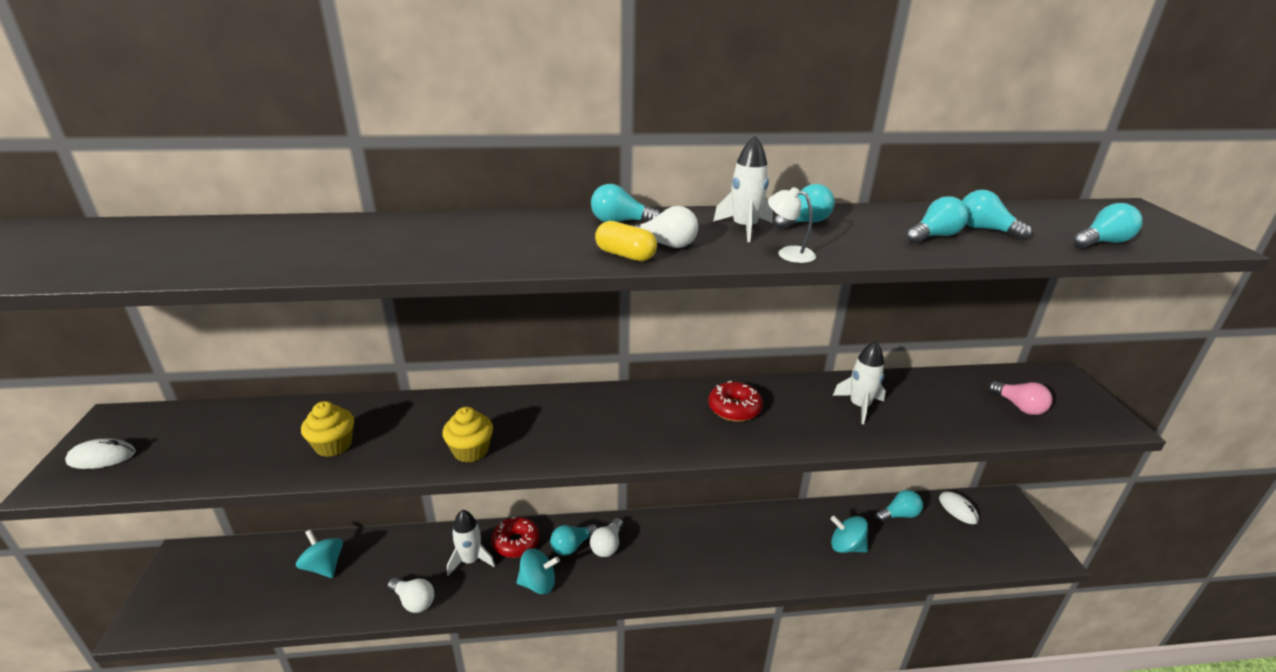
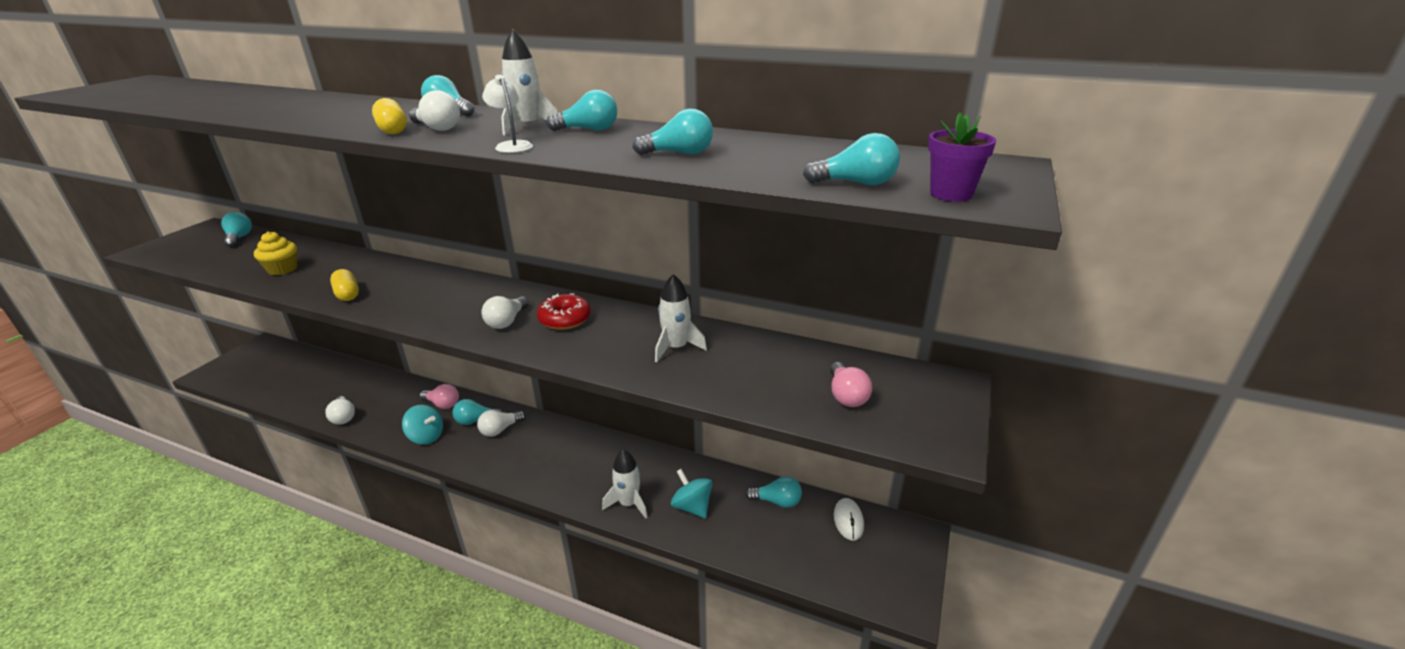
camera: 30 degrees right, 0 degrees up
(102, 457) = (176, 244): white mouse -> none
(324, 566) = (321, 376): turquoise spinning top -> none
(470, 451) = (347, 294): yellow cupcake -> yellow capsule
(470, 560) = (402, 405): white rocket -> white rocket (628, 503)
(516, 542) = (443, 404): red donut -> pink light bulb
(686, 428) = (507, 322): none -> white light bulb
(985, 229) = (750, 156): turquoise light bulb -> turquoise light bulb (239, 238)
(1167, 241) = (951, 194): none -> purple flower pot

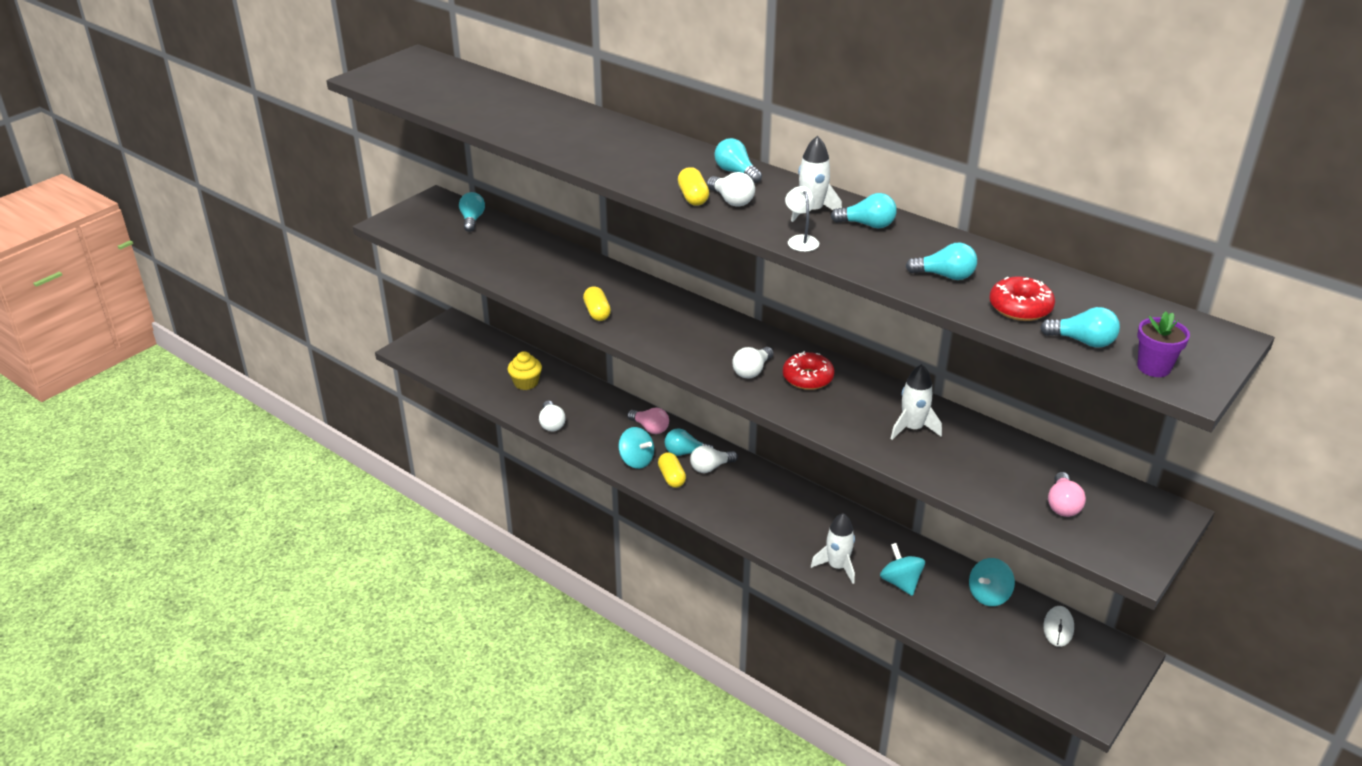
camera: 15 degrees right, 5 degrees up
(282, 269) = (527, 270): yellow cupcake -> yellow cupcake (526, 383)
(461, 446) = (671, 477): none -> yellow capsule
(772, 166) = (1020, 308): none -> red donut
(777, 501) = (989, 595): turquoise light bulb -> turquoise spinning top

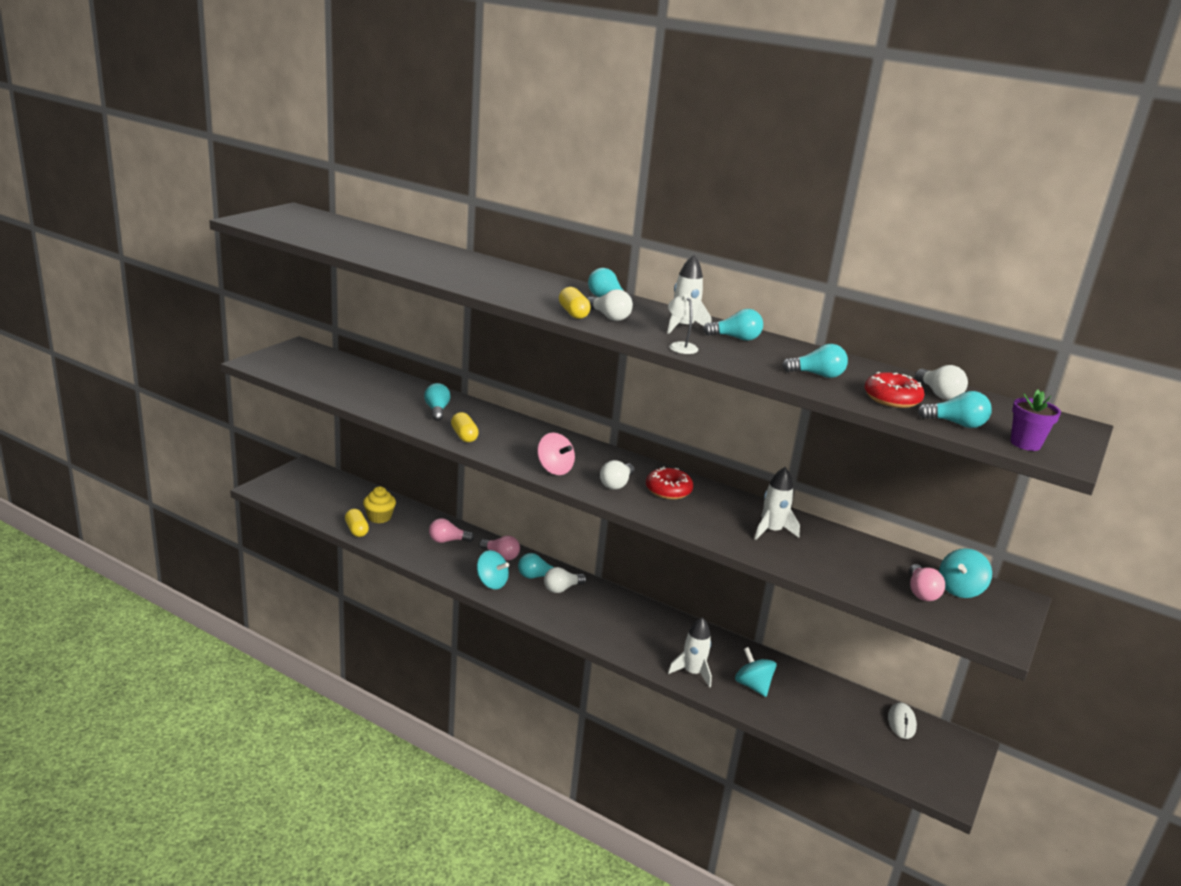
camera: 10 degrees left, 10 degrees down
(472, 220) = (336, 363): turquoise light bulb -> turquoise light bulb (437, 410)
(551, 424) = (407, 551): white light bulb -> white light bulb (938, 394)
(595, 410) = (447, 540): none -> pink light bulb
(671, 477) = (526, 597): yellow capsule -> yellow capsule (356, 530)
(688, 353) = (554, 469): none -> pink spinning top
(989, 595) = (834, 695): turquoise spinning top -> turquoise spinning top (960, 589)

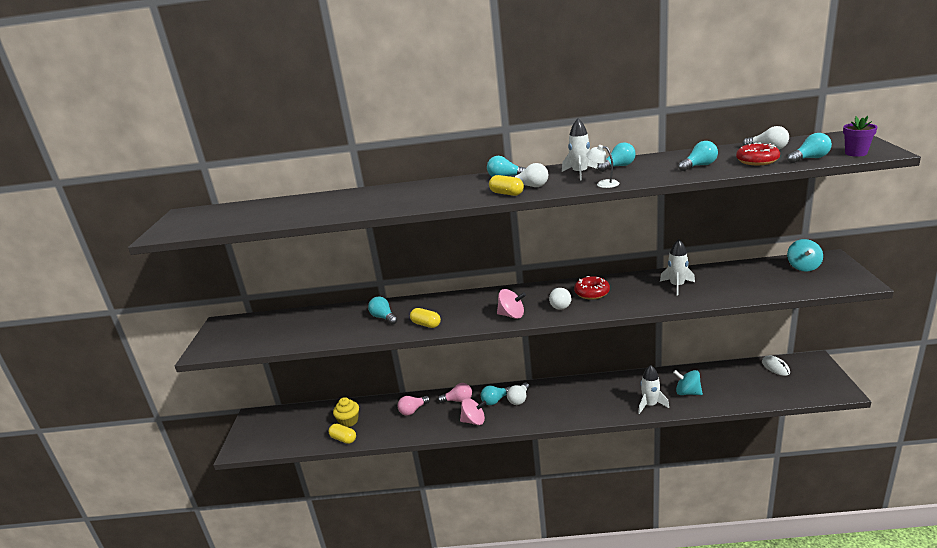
camera: 25 degrees left, 0 degrees up
(491, 583) = (474, 421): turquoise spinning top -> pink spinning top
(921, 592) = (791, 278): pink light bulb -> none

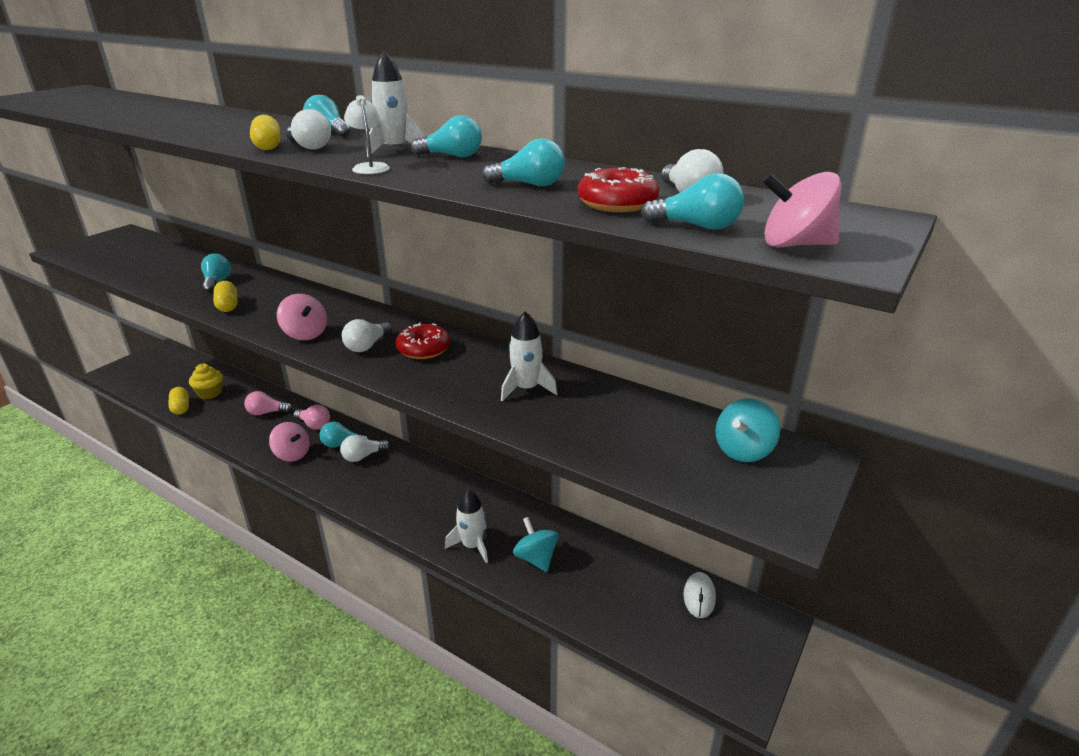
camera: 30 degrees right, 5 degrees up
(856, 153) = (795, 245): purple flower pot -> pink spinning top

